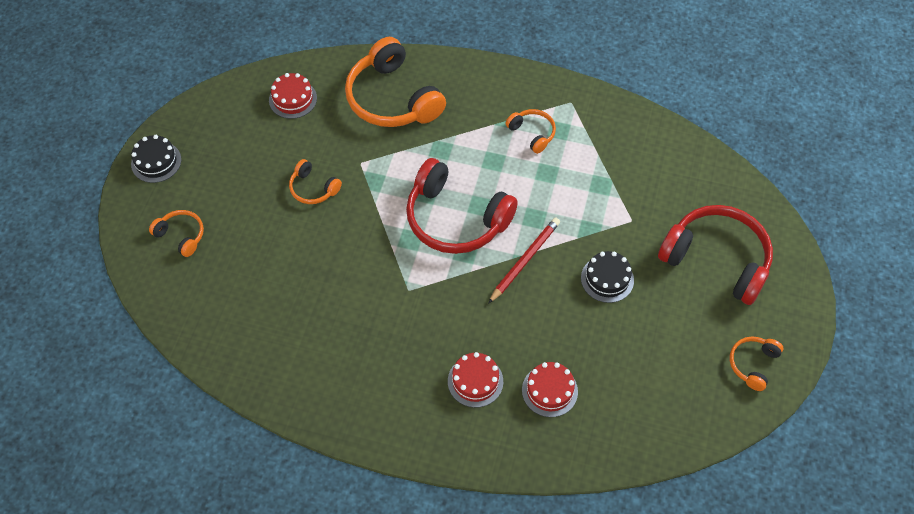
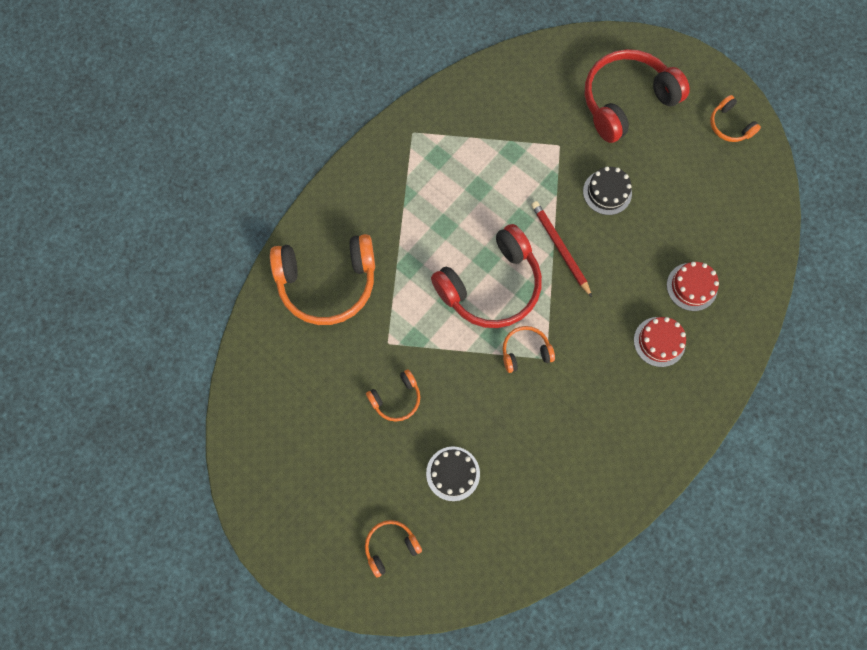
camera: 65 degrees left, 15 degrees up
(156, 162) = (287, 541): black cake -> black cake (453, 473)
(293, 99) = (278, 376): red cake -> none
(532, 133) = (430, 180): orange headphones -> orange headphones (525, 351)

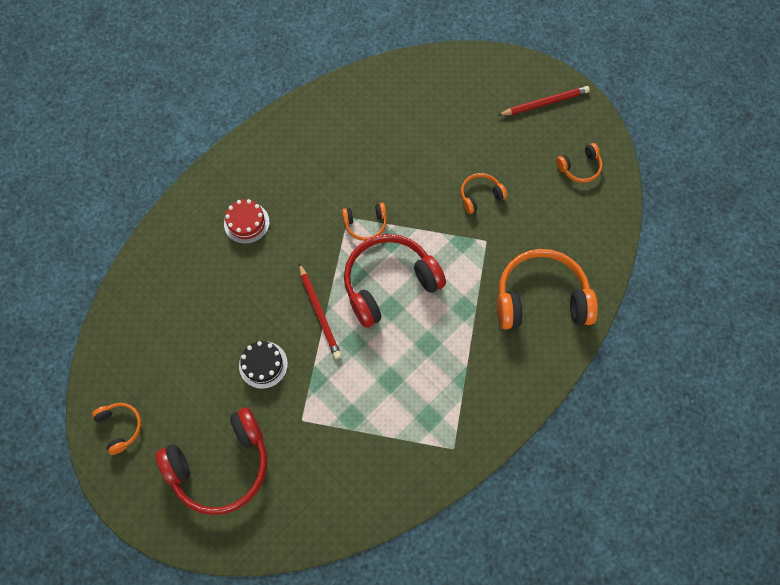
camera: 175 degrees left, 5 degrees down
(318, 537) = (544, 103): none -> red pencil
(390, 546) = (488, 93): orange headphones -> orange headphones (579, 167)
(453, 473) = (436, 137): black cake -> none
(691, 287) = (205, 267): red cake -> none

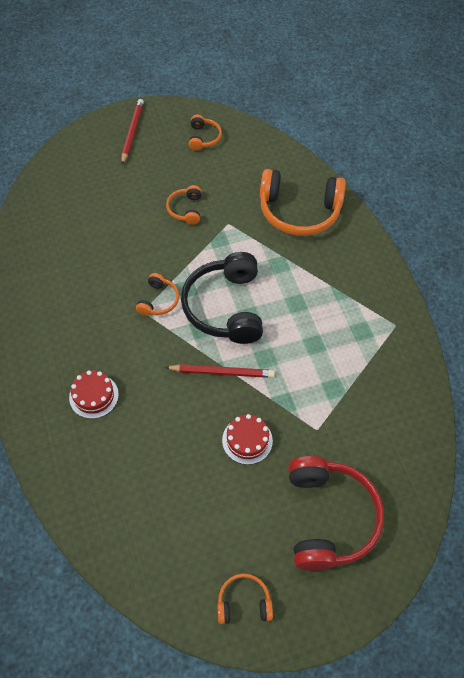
camera: 65 degrees left, 10 degrees down
(263, 364) = (247, 440): black cake -> red cake
(389, 283) = (225, 307): red headphones -> black headphones
(541, 298) = (299, 211): orange headphones -> orange headphones turned 105 degrees counterclockwise

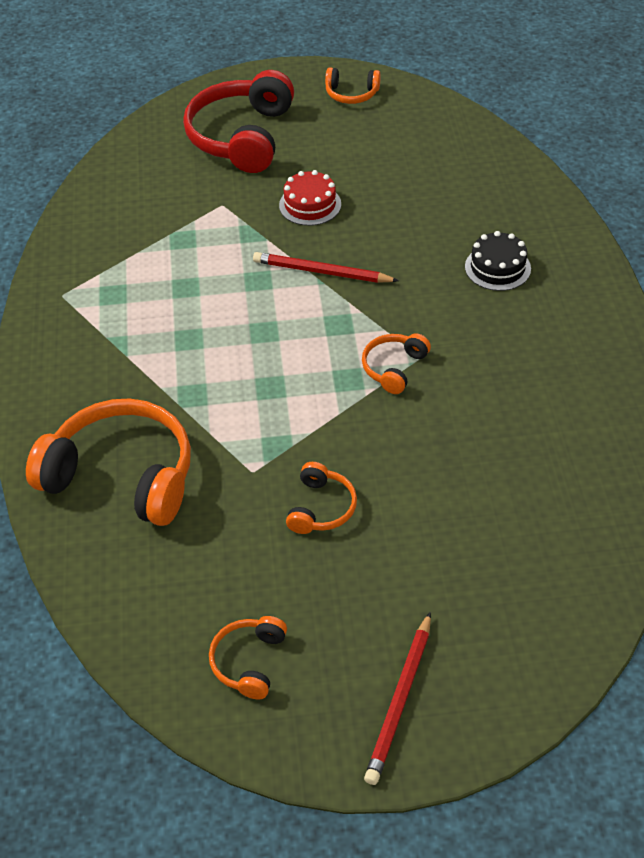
camera: 165 degrees left, 10 degrees down
(94, 396) = (497, 268): red cake -> black cake
(225, 307) = (295, 346): black headphones -> none

